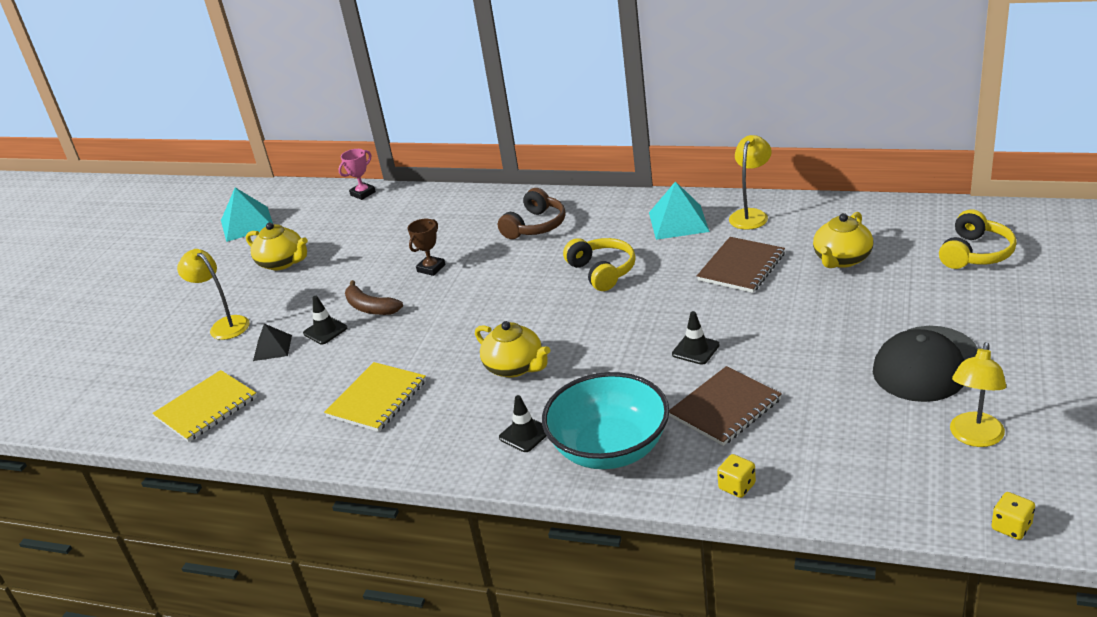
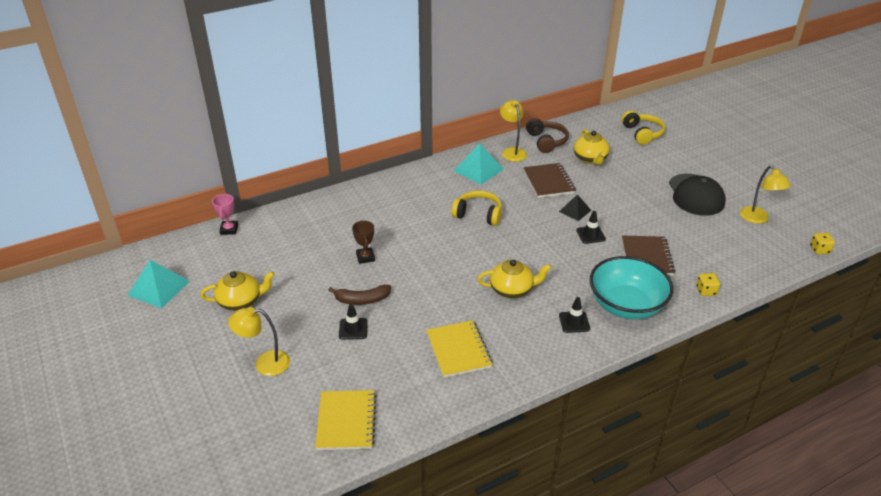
camera: 50 degrees left, 5 degrees up
(272, 348) = (331, 358): black pyramid -> black pyramid (575, 210)
(535, 226) = (395, 204): brown headphones -> brown headphones (546, 141)

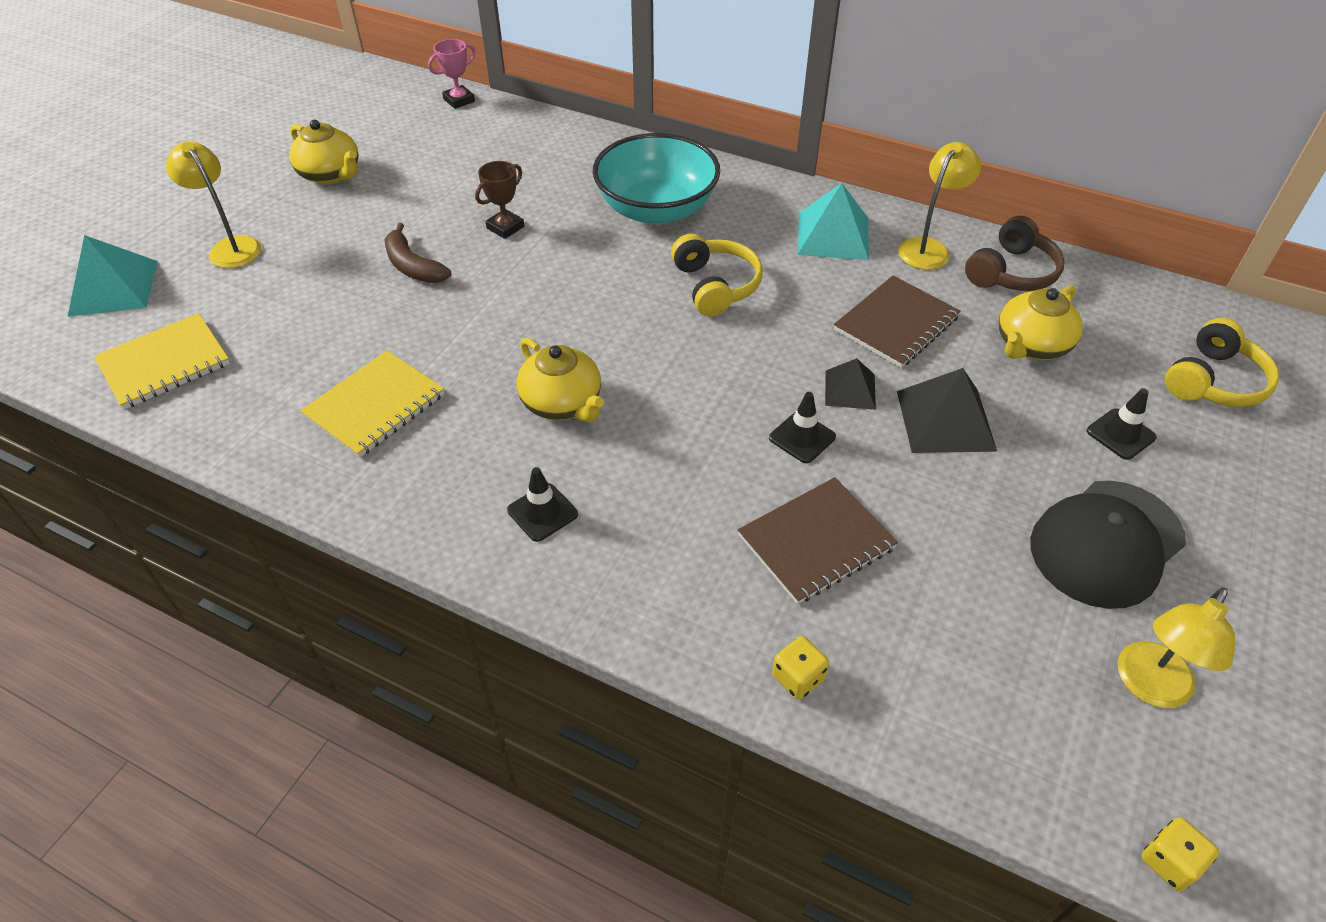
camera: 55 degrees right, 10 degrees up
(158, 288) = (309, 109): turquoise pyramid -> turquoise pyramid (114, 288)
(353, 329) = (347, 286): black traffic cone -> black traffic cone (1120, 434)
(611, 197) = (945, 420): none -> black pyramid
(626, 305) = (645, 566): turquoise bowl -> turquoise bowl (656, 209)

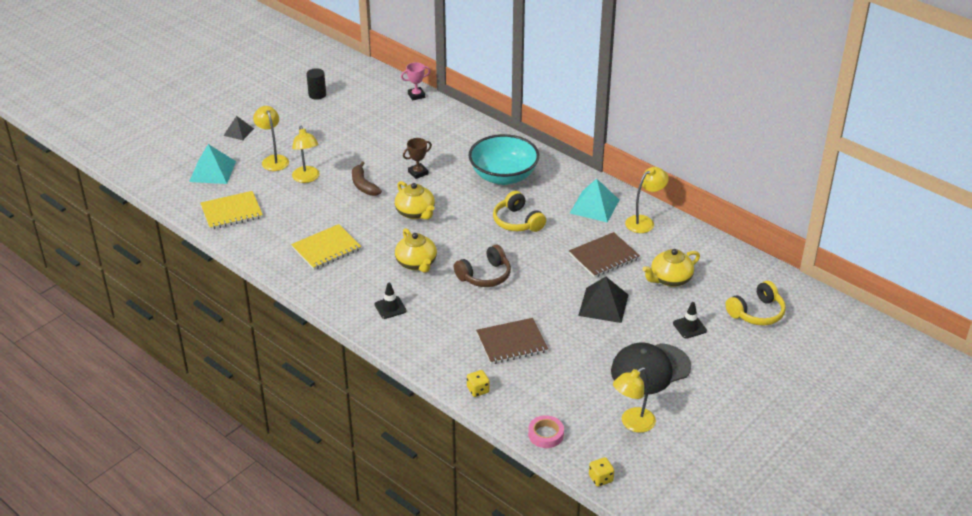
camera: 15 degrees right, 10 degrees down
(287, 123) = (317, 95): none -> black cylinder
(303, 271) = (307, 178): none -> yellow lamp
(331, 174) = (333, 128): yellow teapot -> yellow teapot (415, 213)
(715, 286) = (517, 221): yellow headphones -> yellow headphones turned 150 degrees clockwise
(802, 437) = (527, 299): black traffic cone -> none
(850, 389) = (562, 283): black pyramid -> black pyramid (238, 132)
(992, 764) = (546, 434): none -> pink tape
(1011, 272) = (683, 242): brown headphones -> brown headphones (485, 275)

